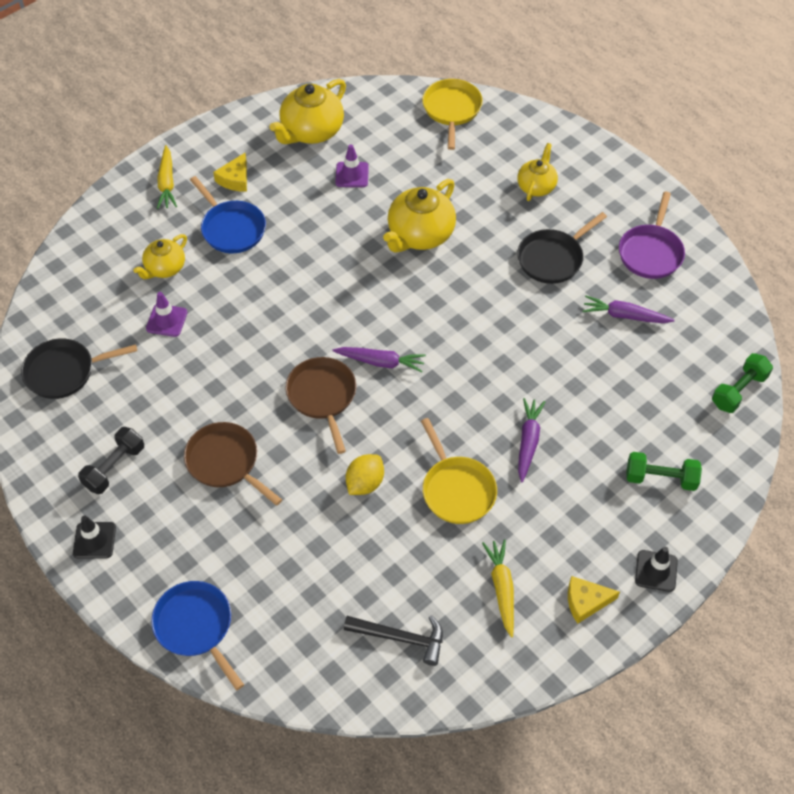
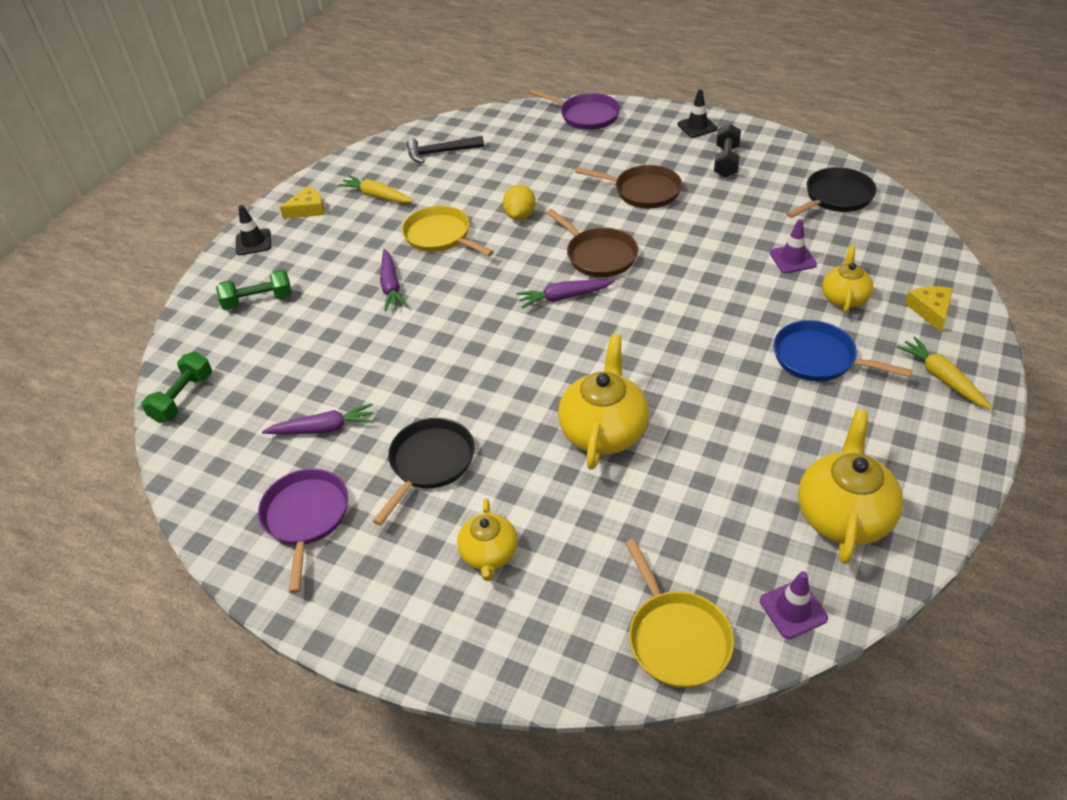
camera: 160 degrees right, 10 degrees down
(196, 627) = (586, 116): blue pan -> purple pan
(235, 179) = (872, 413): yellow cheese -> yellow cheese (930, 310)
(352, 175) = (740, 474): purple traffic cone -> purple traffic cone (793, 609)
(502, 588) = (377, 196): yellow carrot -> yellow carrot turned 150 degrees clockwise

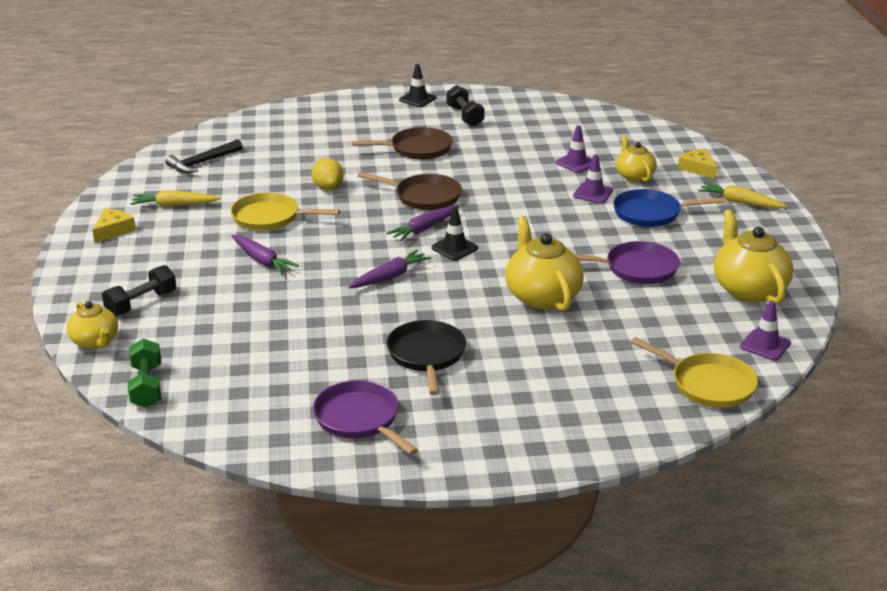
camera: 35 degrees left, 15 degrees down
(253, 242) = (84, 266): black traffic cone -> black traffic cone (454, 248)
(258, 301) = (141, 303): green dumbbell -> black dumbbell
(323, 428) = (309, 364): purple carrot -> purple carrot (390, 277)
(489, 554) = (533, 389): yellow teapot -> yellow teapot (95, 342)
(586, 116) = (313, 110): purple pan -> purple pan (636, 268)
(776, 307) = (593, 193): none -> purple traffic cone
(836, 197) = (570, 120): black pan -> none

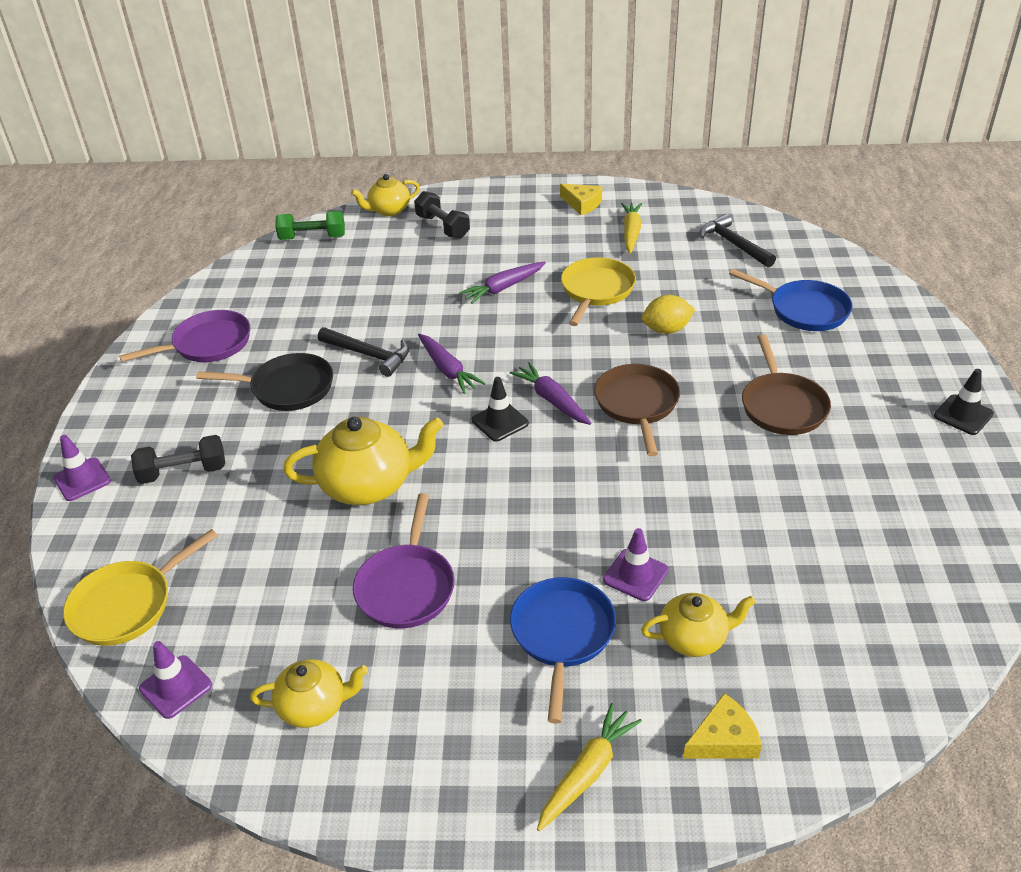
camera: 100 degrees right, 10 degrees up
(301, 139) = (804, 310): none -> blue pan
(371, 319) = (368, 355): none -> black hammer
(424, 197) = (637, 404): brown pan -> brown pan turned 150 degrees clockwise
(465, 116) = (906, 460): black dumbbell -> black dumbbell (183, 472)
(576, 163) = (742, 571): purple traffic cone -> purple traffic cone (82, 479)
(748, 289) = (314, 706): yellow teapot -> yellow teapot, size x0.61

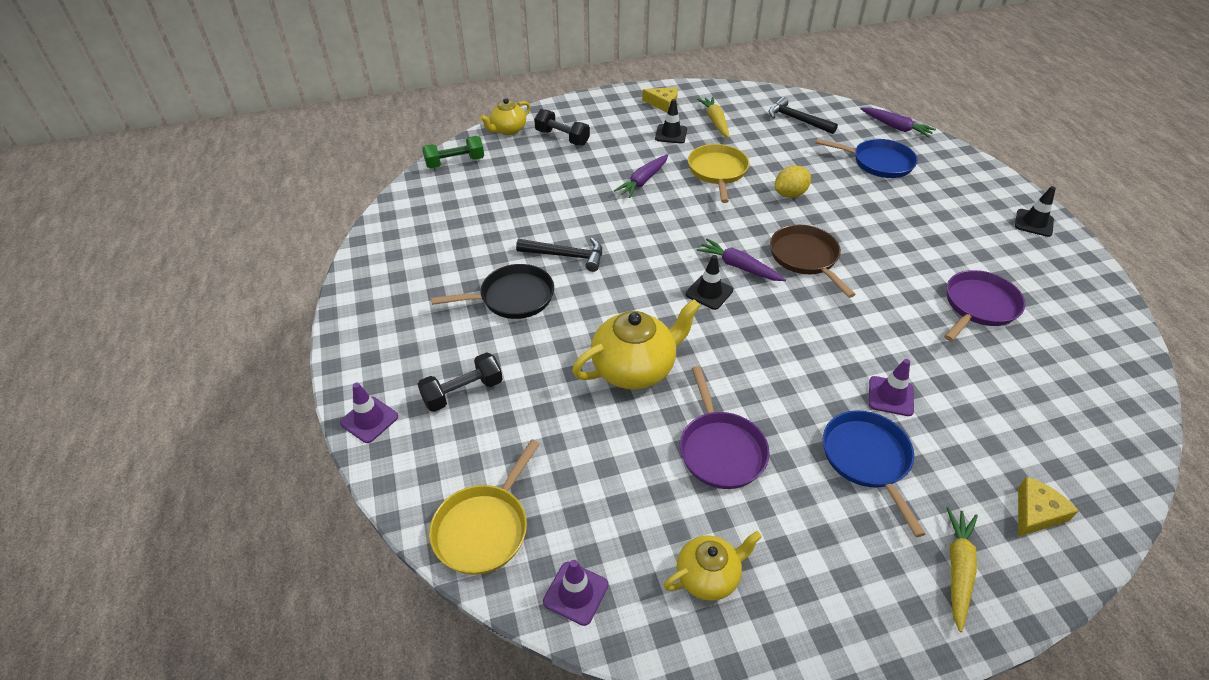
camera: 20 degrees left, 5 degrees up
(208, 344) = (416, 271): purple pan -> purple pan (978, 306)
(448, 370) = (640, 257): purple carrot -> purple carrot (896, 127)
(569, 240) = (671, 134): none -> black traffic cone
(694, 638) = (964, 437): yellow teapot -> none
(782, 406) = (910, 239): brown pan -> none

